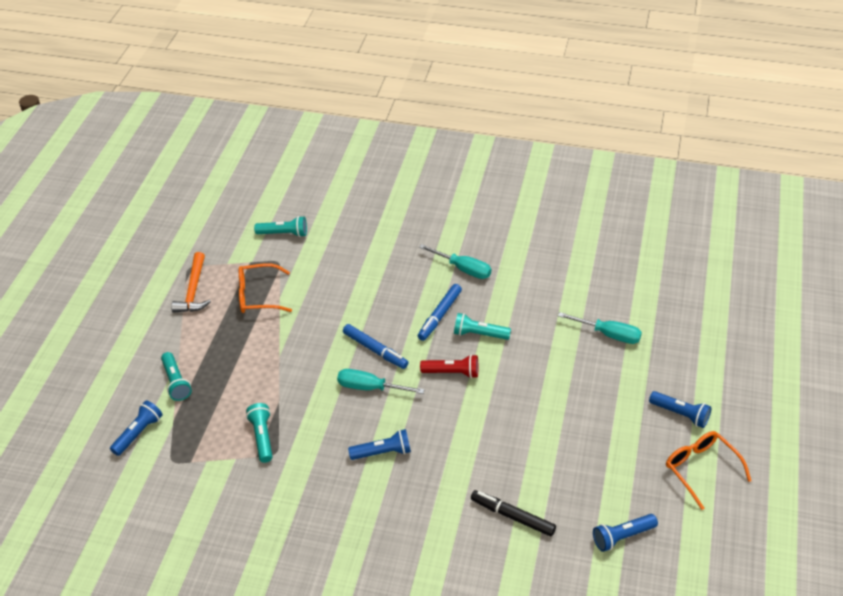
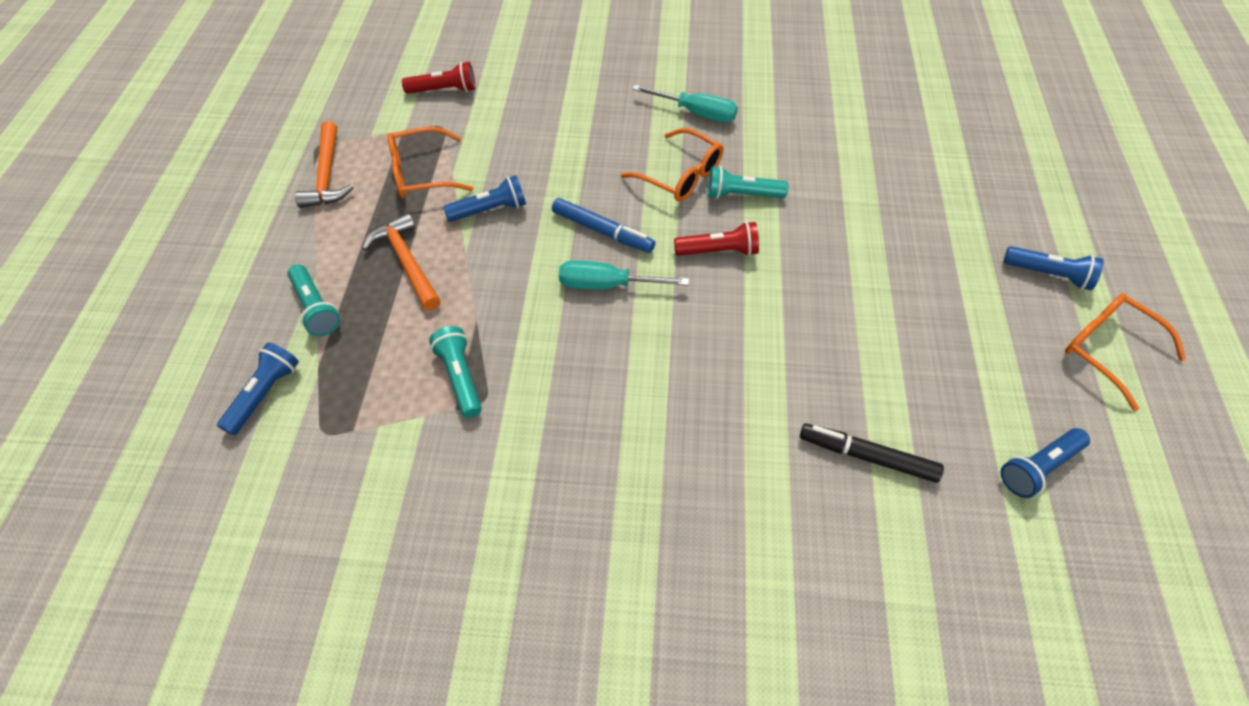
camera: 10 degrees left, 10 degrees up
(239, 357) = (407, 262): none -> orange hammer
(283, 234) = (444, 90): turquoise flashlight -> red flashlight
(382, 452) = (647, 380): blue flashlight -> blue flashlight (490, 210)
(439, 316) = (680, 176): blue marker -> orange glasses
(608, 334) = (914, 178): turquoise screwdriver -> none

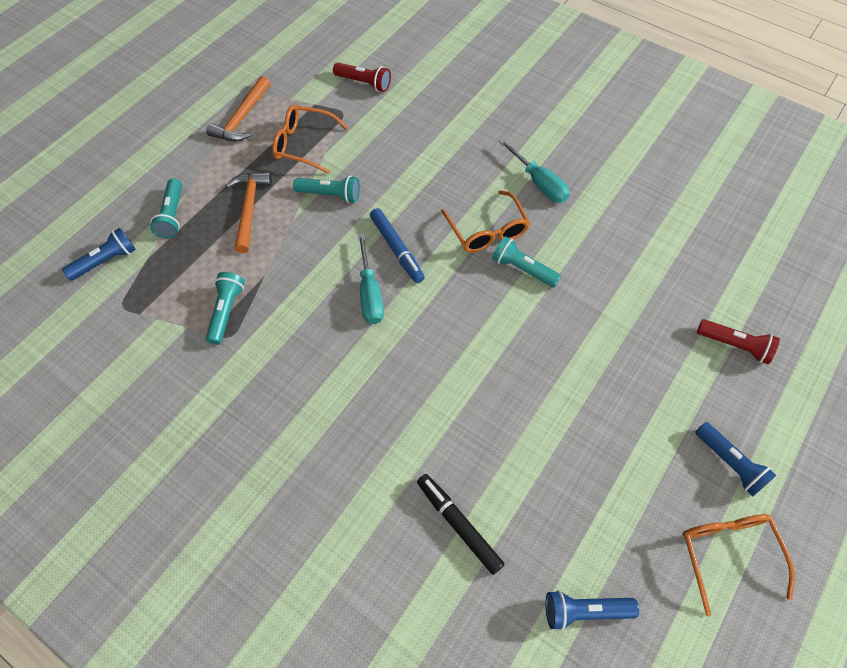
camera: 30 degrees right, 5 degrees up
(490, 210) = (330, 195): blue flashlight -> turquoise flashlight
(607, 285) = (370, 293): turquoise screwdriver -> turquoise screwdriver turned 135 degrees counterclockwise
(718, 251) = (470, 306): red flashlight -> red flashlight (734, 345)

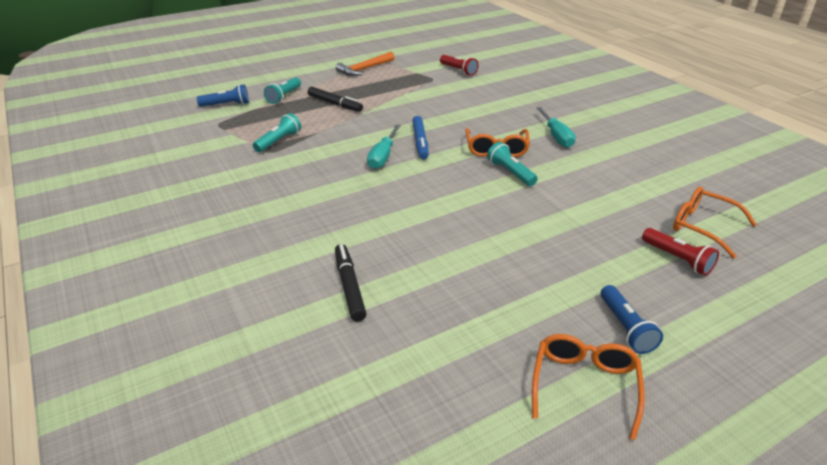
camera: 25 degrees right, 25 degrees down
(249, 209) = (335, 104): orange hammer -> black marker
(303, 144) = (394, 86): orange glasses -> orange glasses (702, 227)
(330, 195) = (394, 109): turquoise flashlight -> none
(585, 611) = (416, 373): blue flashlight -> none

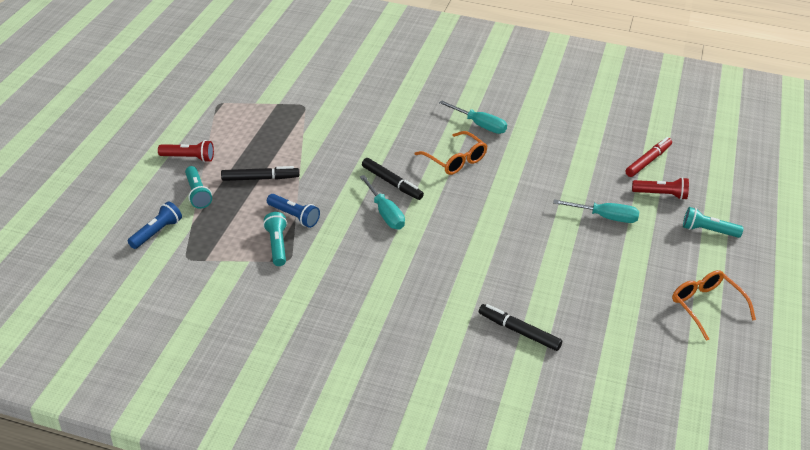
camera: 45 degrees left, 5 degrees up
(364, 69) = (221, 121): orange hammer -> none
(420, 142) = (392, 183): blue marker -> black marker
(458, 70) = (311, 84): red flashlight -> red flashlight (188, 158)
(510, 173) = (493, 178): turquoise flashlight -> turquoise flashlight (708, 231)
(580, 247) = (605, 217): none -> turquoise screwdriver
(625, 328) = (686, 259): blue flashlight -> blue flashlight (294, 216)
(702, 227) = (648, 161): orange glasses -> red marker

